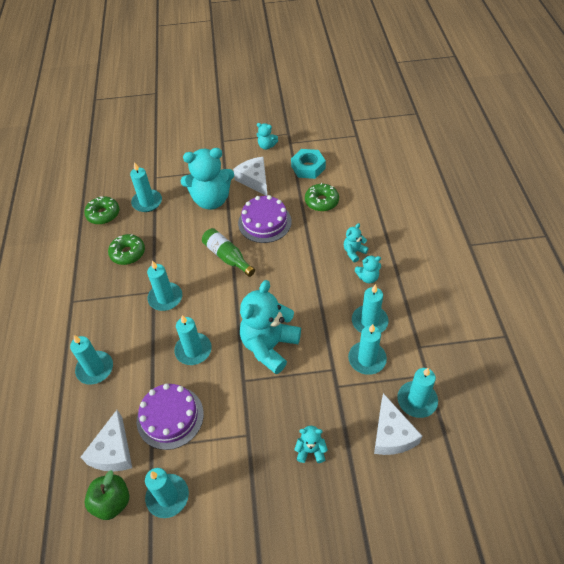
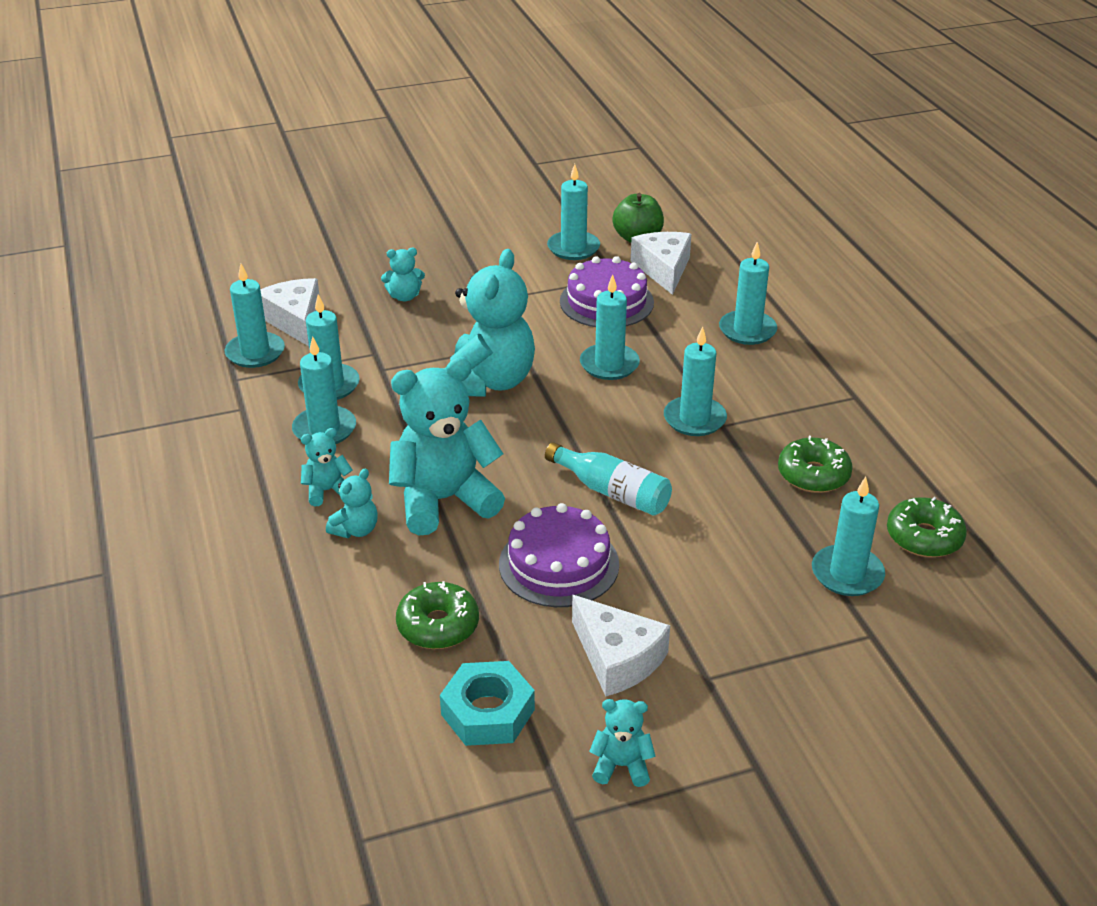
camera: 165 degrees right, 15 degrees down
(211, 200) = (701, 597): turquoise teddy bear -> turquoise teddy bear (444, 500)
(227, 257) = (612, 492): green bottle -> turquoise bottle

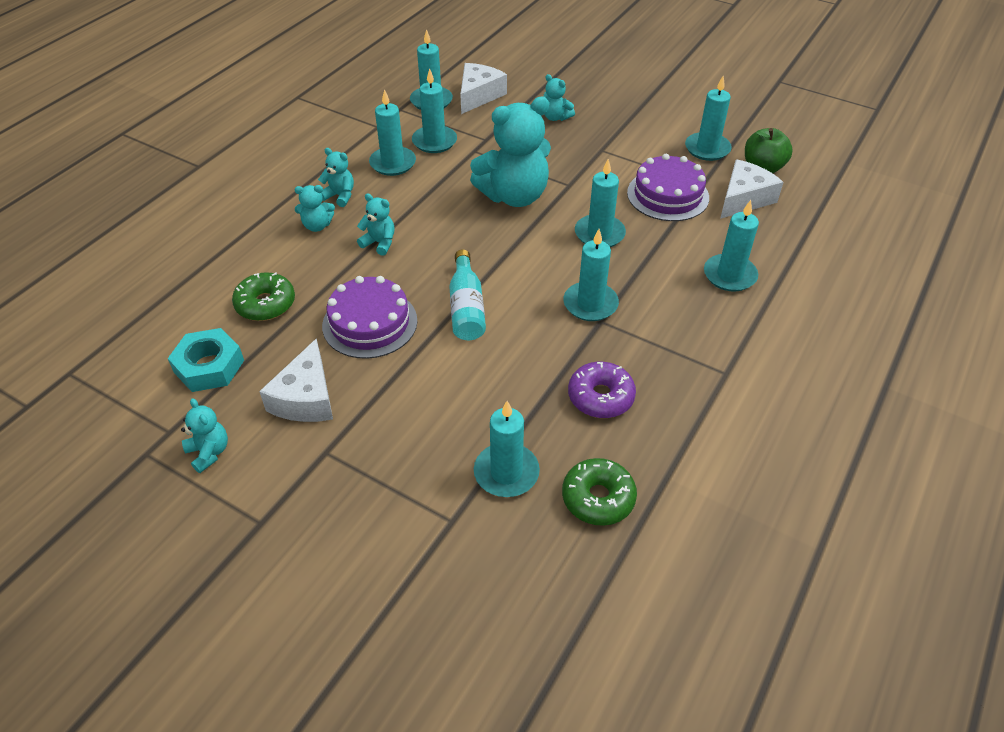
camera: 50 degrees right, 10 degrees up
(444, 500) = (379, 243): turquoise teddy bear -> turquoise teddy bear, size x0.46
(813, 475) = (600, 397): green donut -> purple donut

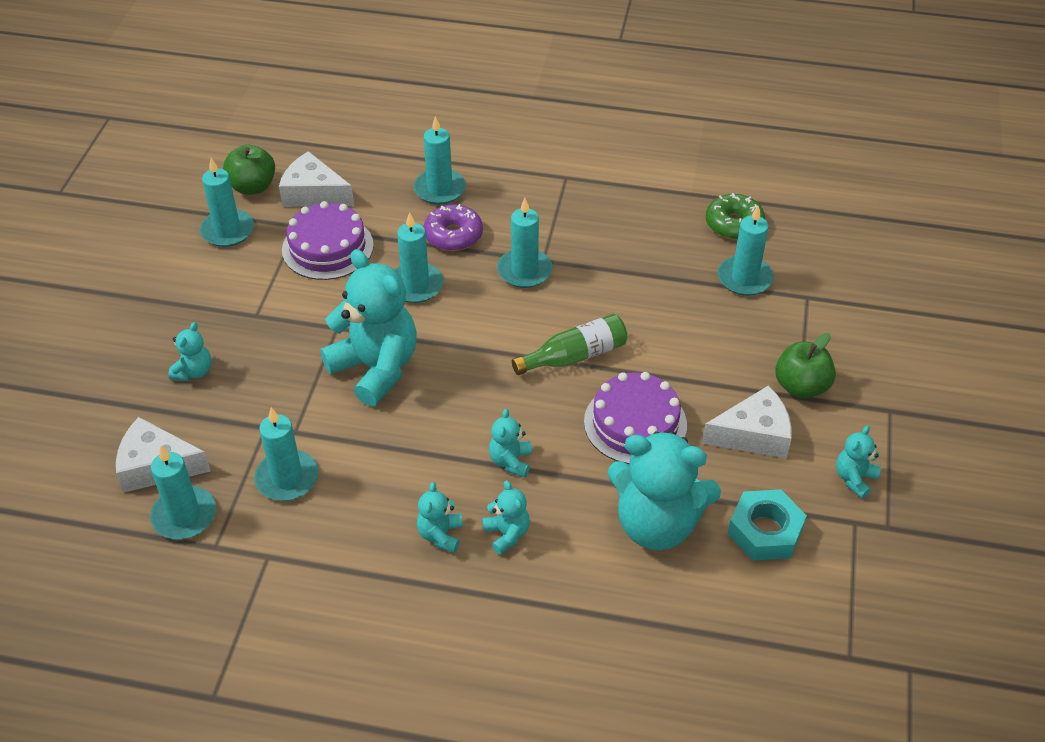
camera: 110 degrees left, 0 degrees up
(265, 304) = (656, 524): green donut -> turquoise teddy bear
(336, 458) = (801, 386): none -> green apple
(393, 163) = (351, 505): turquoise candle -> none
(466, 307) = (574, 356): turquoise bottle -> green bottle
(600, 397) = (634, 242): purple donut -> purple donut (453, 235)

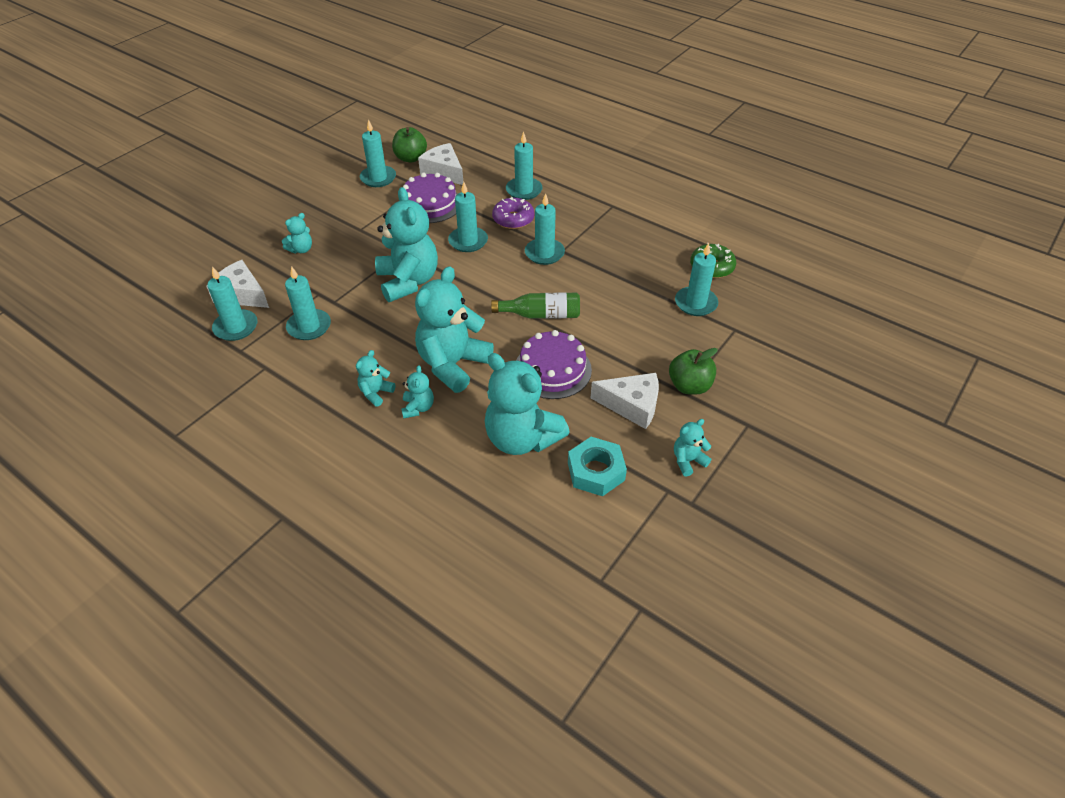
camera: 25 degrees right, 0 degrees up
(511, 461) = (452, 364): turquoise teddy bear -> turquoise teddy bear, size x2.19

